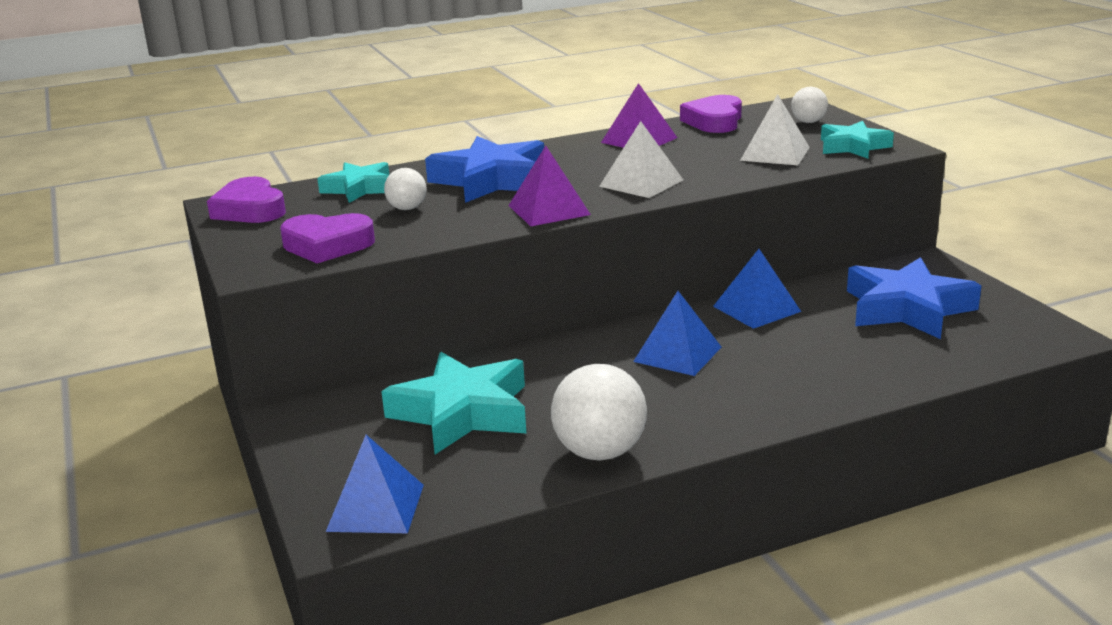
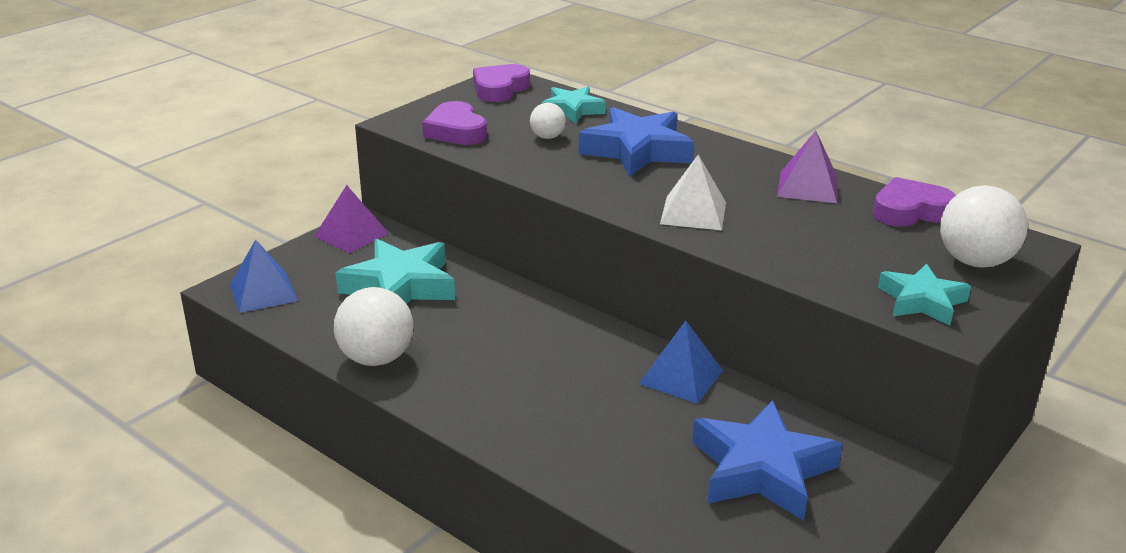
camera: 60 degrees right, 5 degrees up
(548, 210) = (592, 189): purple pyramid -> purple pyramid (351, 234)
(677, 354) = (558, 355): blue pyramid -> none
(775, 153) = (847, 261): white pyramid -> none
(808, 122) = (975, 261): white ball -> white ball, size x1.85

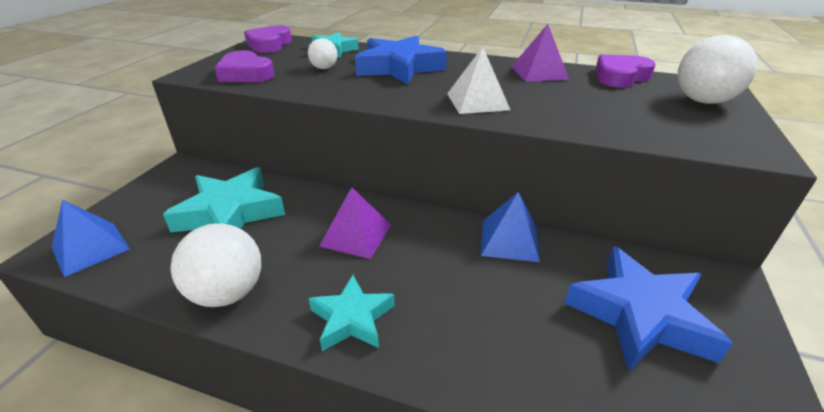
camera: 20 degrees left, 5 degrees up
(351, 234) = (172, 176): purple pyramid -> purple pyramid (356, 235)
(922, 301) = (710, 135): turquoise star -> turquoise star (352, 318)

